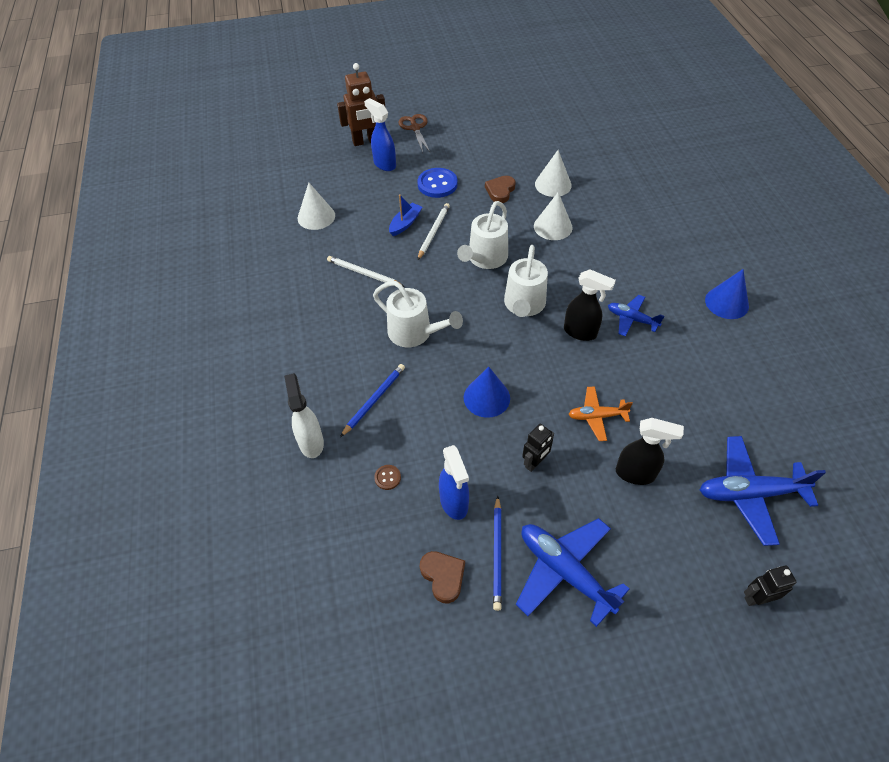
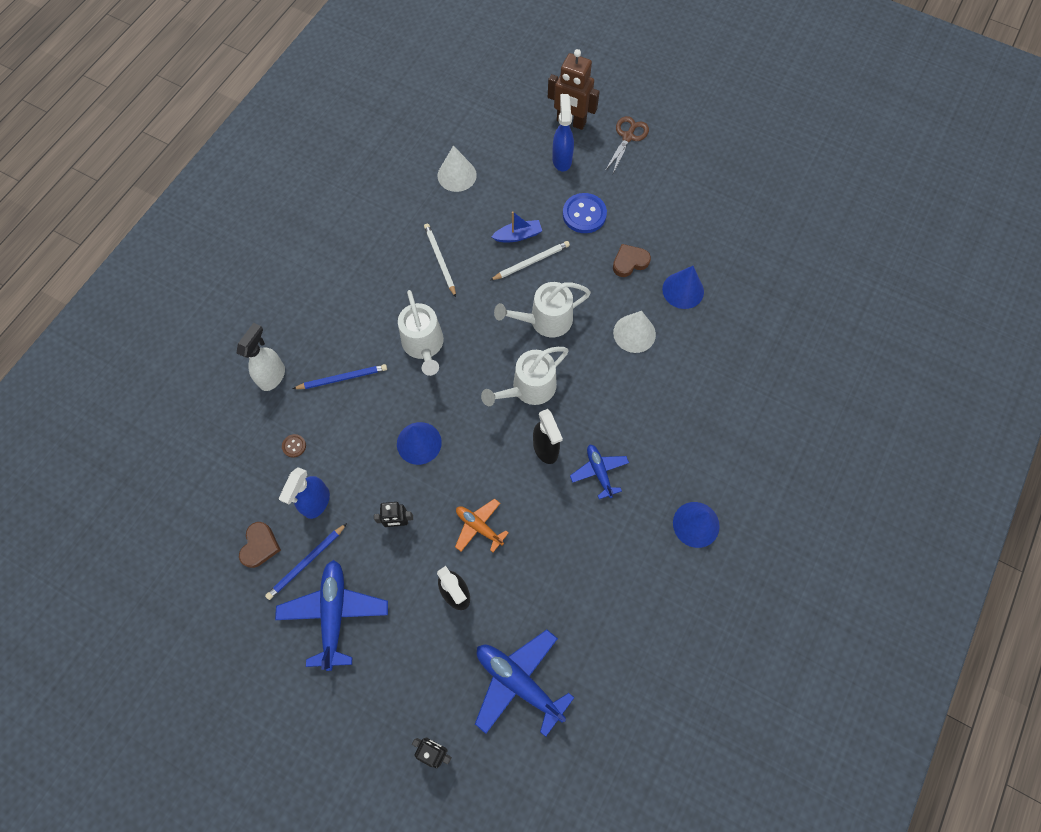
camera: 40 degrees right, 15 degrees up
(553, 184) = (683, 290): white cone -> blue cone

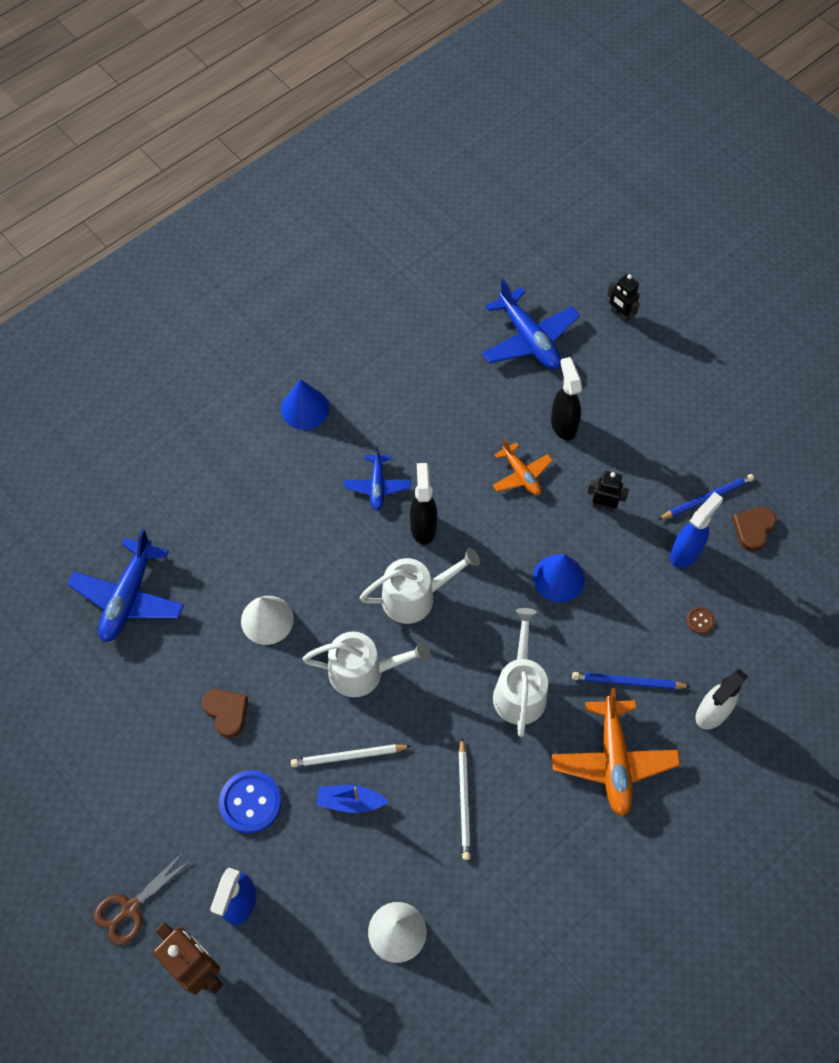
camera: 160 degrees left, 5 degrees down
(334, 614) = (687, 444): blue plane -> blue plane (128, 597)
(341, 319) = (613, 761): none -> orange plane
(629, 262) = (226, 712): brown heart -> brown heart turned 120 degrees counterclockwise
(683, 290) = (182, 653): blue cone -> none

